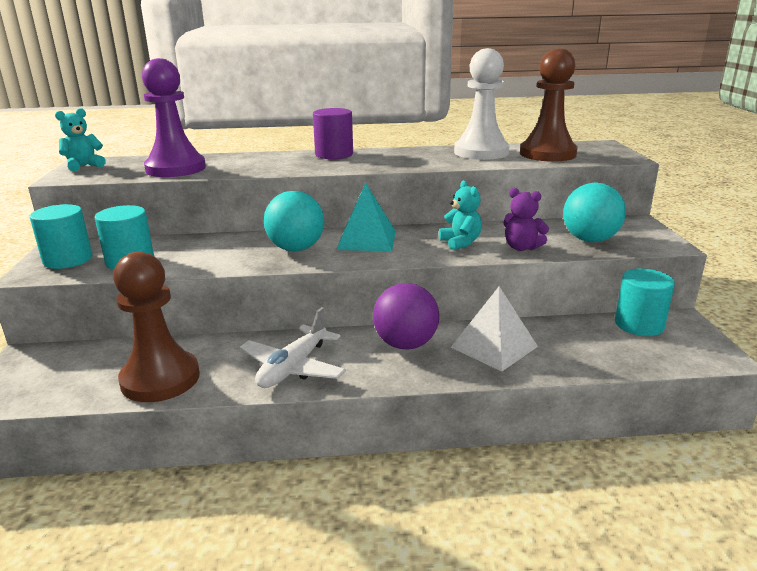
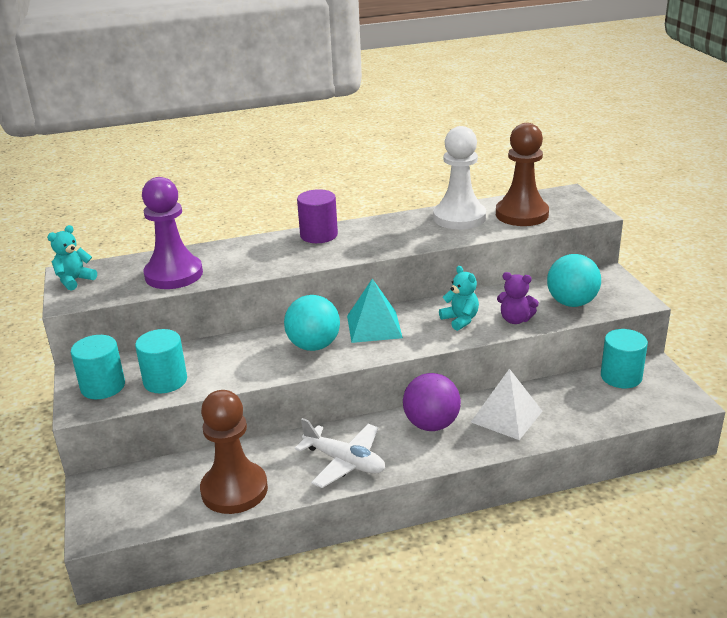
camera: 10 degrees left, 5 degrees up
(293, 368) = (344, 462): white plane -> white plane turned 75 degrees counterclockwise

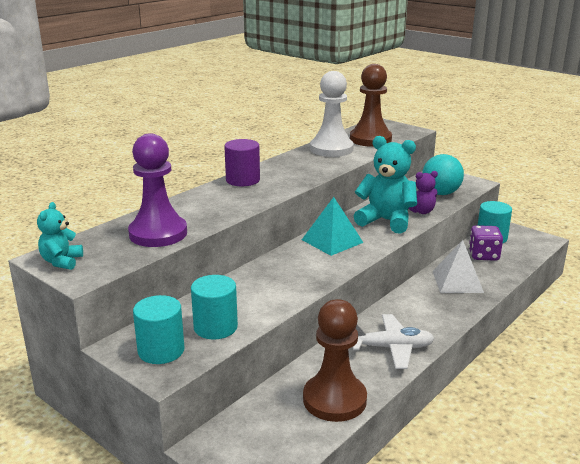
camera: 35 degrees left, 5 degrees down
(314, 346) = (305, 265): turquoise ball -> none
(431, 424) = (417, 302): purple ball -> none
(460, 320) = (386, 221): turquoise teddy bear -> turquoise teddy bear, size x1.84
(580, 396) = (483, 255): none -> purple dice

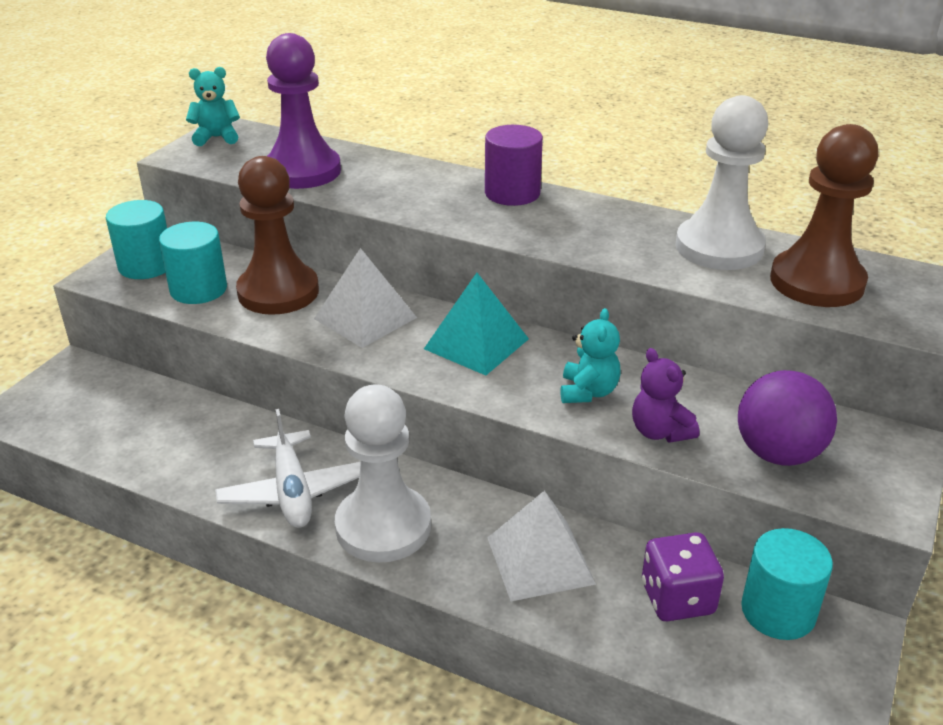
camera: 75 degrees right, 10 degrees up
(289, 269) = (365, 318): none -> white pyramid
(334, 399) = (160, 450): brown pawn -> brown pawn (278, 292)
(386, 221) = (588, 392): turquoise teddy bear -> turquoise teddy bear, size x0.54
(427, 321) = (383, 526): none -> white pawn
(440, 193) = (778, 453): turquoise ball -> purple ball

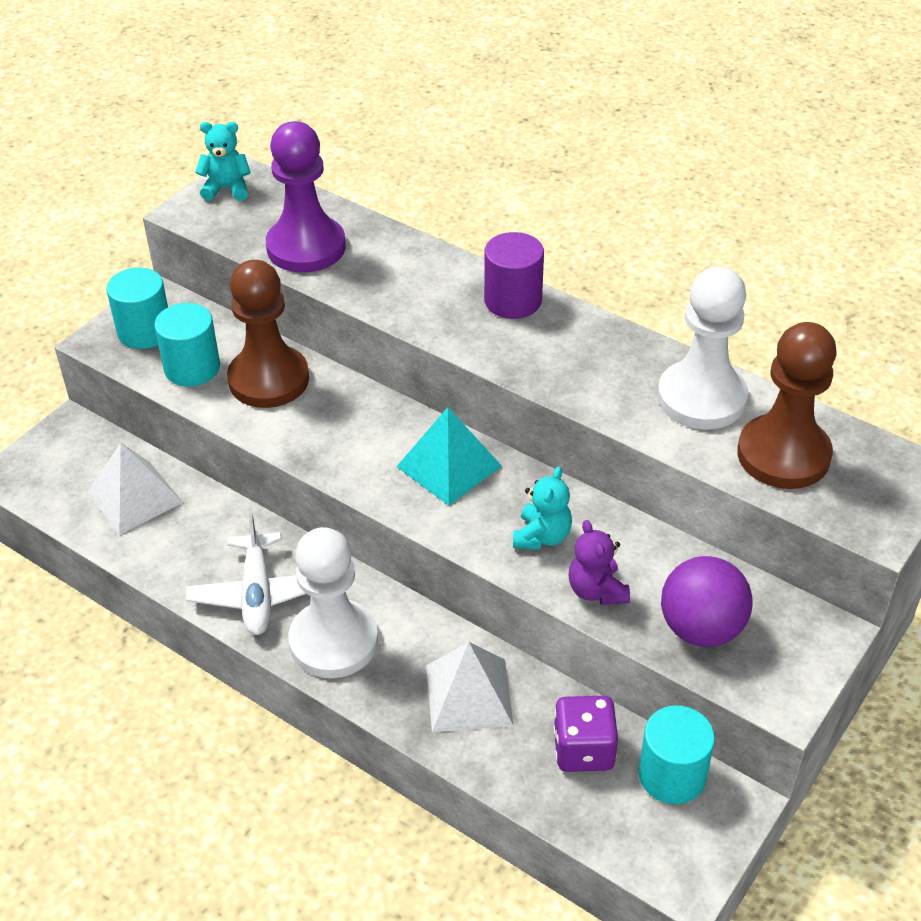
camera: 10 degrees right, 10 degrees up
(365, 318) = (347, 422): white pyramid -> white pyramid (134, 497)

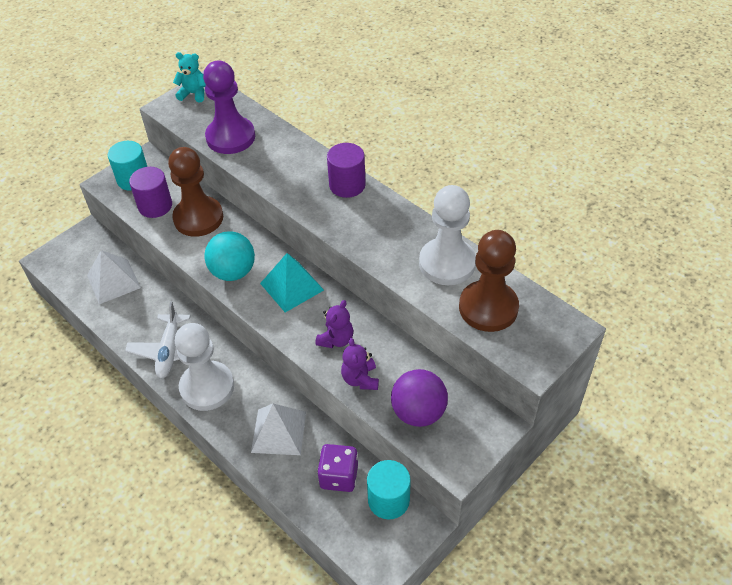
camera: 10 degrees right, 5 degrees up
(192, 368) = (155, 206): turquoise cylinder -> purple cylinder
(348, 454) = (233, 272): none -> turquoise ball
(542, 536) = (336, 339): turquoise teddy bear -> purple teddy bear

